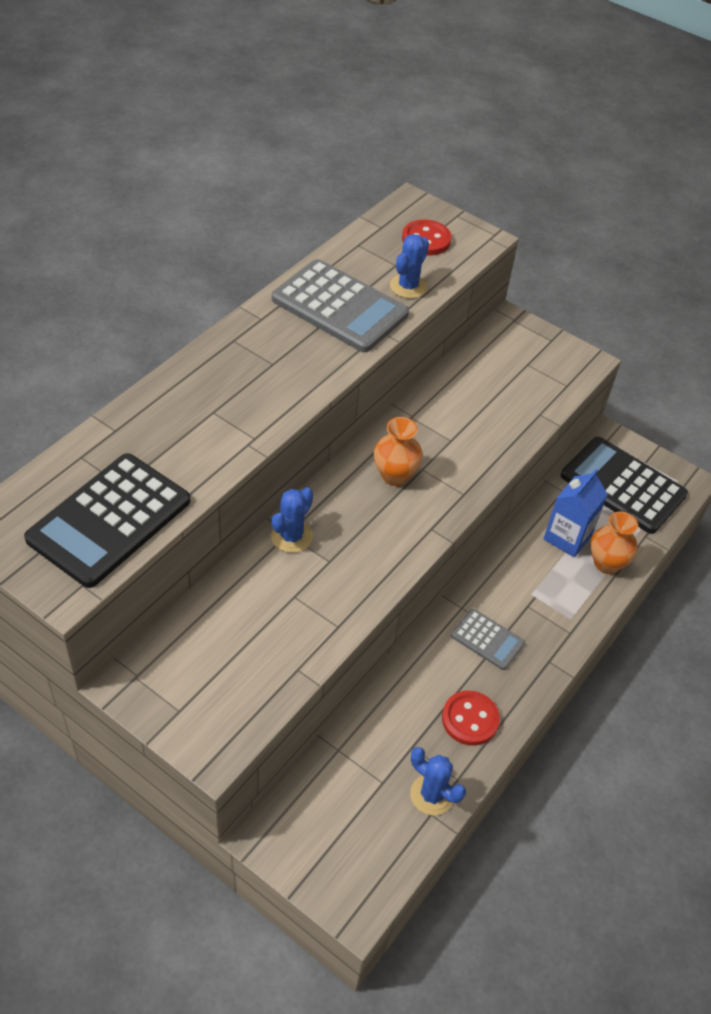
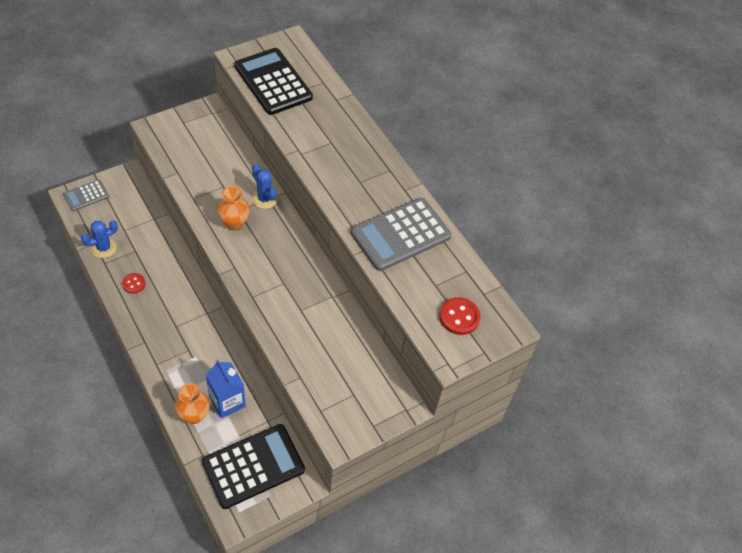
camera: 110 degrees right, 5 degrees up
(395, 475) = (285, 266): orange vase -> orange vase (234, 223)
(408, 286) = (408, 283): blue cactus -> none
(470, 719) = (134, 284): red button -> red button, size x0.65
(487, 640) = (177, 316): grey calculator -> grey calculator (86, 195)

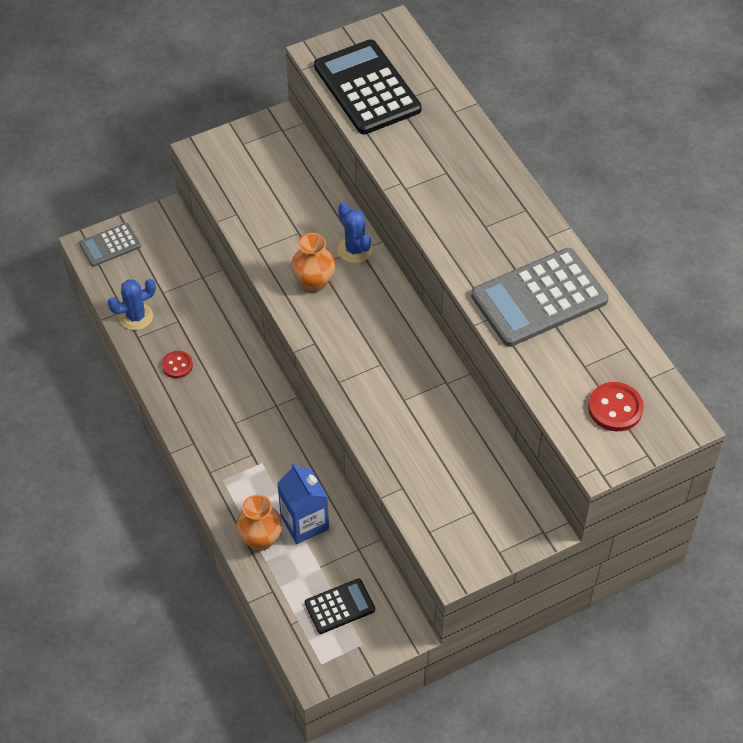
camera: 10 degrees right, 0 degrees up
(253, 466) = (339, 606): black calculator -> black calculator, size x0.52

